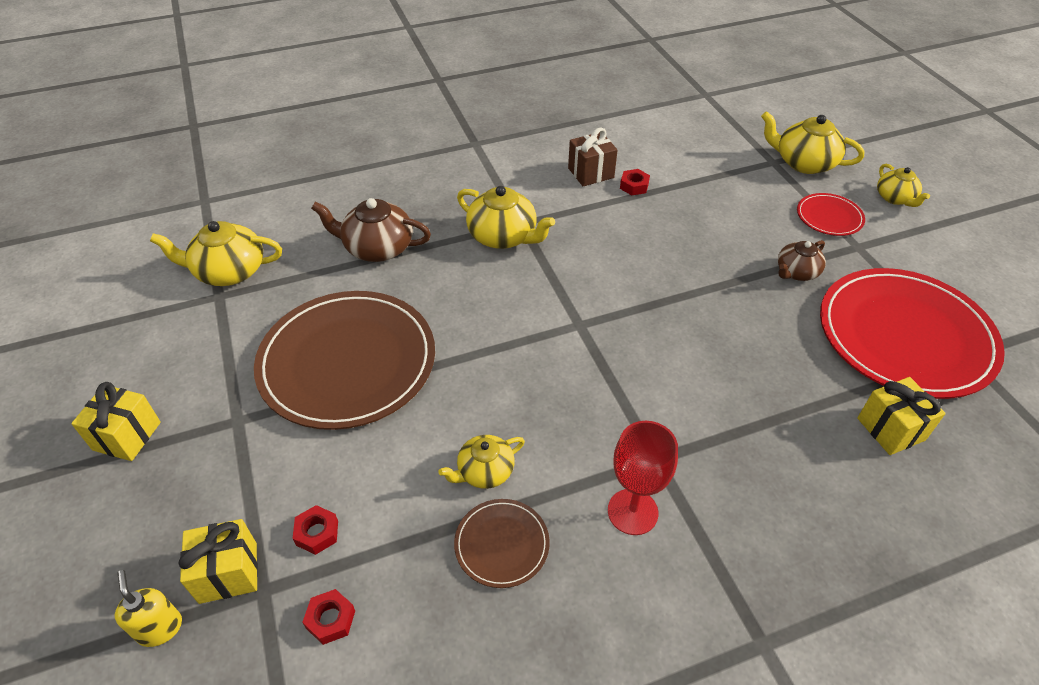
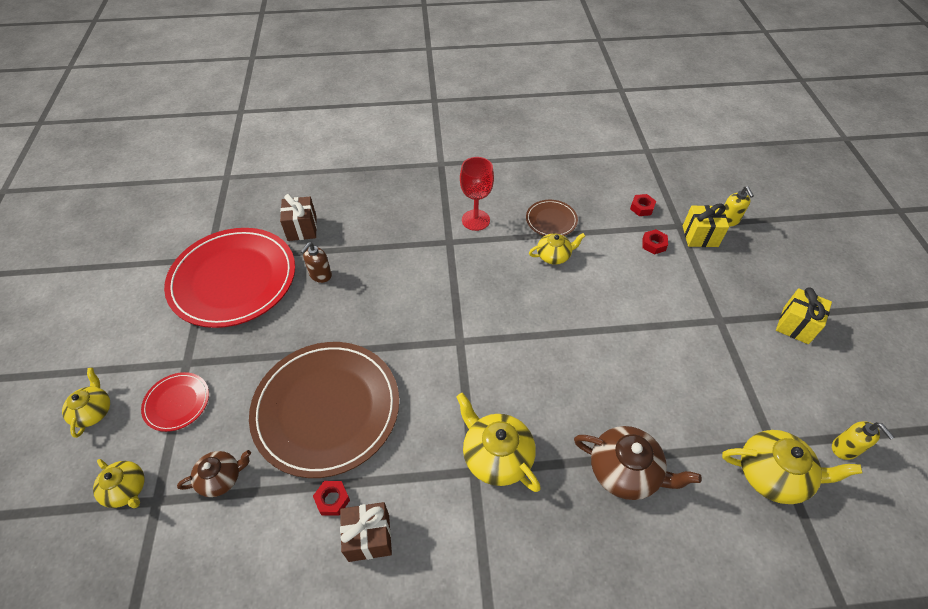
camera: 165 degrees left, 5 degrees up
(140, 306) = (844, 448): none -> yellow soap dispenser
(347, 362) = (645, 348): brown plate -> brown plate (326, 409)
(796, 272) = (260, 349): brown teapot -> brown teapot (221, 478)
(802, 365) = (320, 275): none -> brown soap dispenser
(803, 163) = (126, 489): yellow teapot -> yellow teapot, size x0.62
(890, 429) = (302, 228): yellow gift -> brown gift

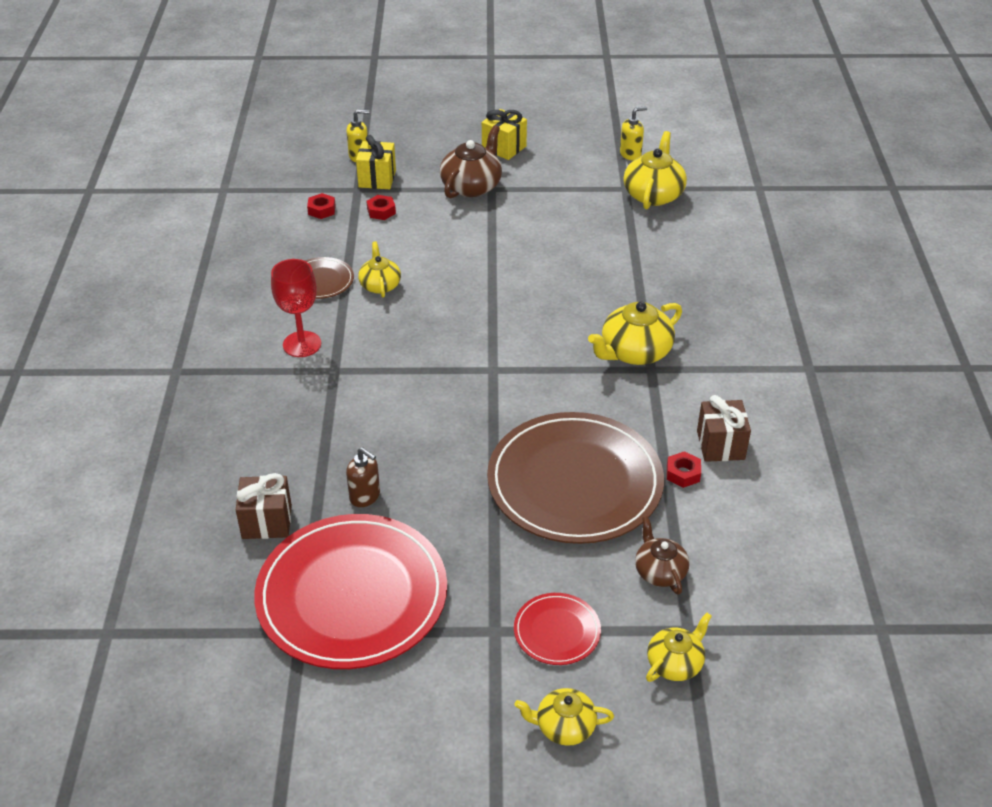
camera: 85 degrees left, 10 degrees down
(625, 471) = (650, 273): brown teapot -> brown teapot (472, 186)

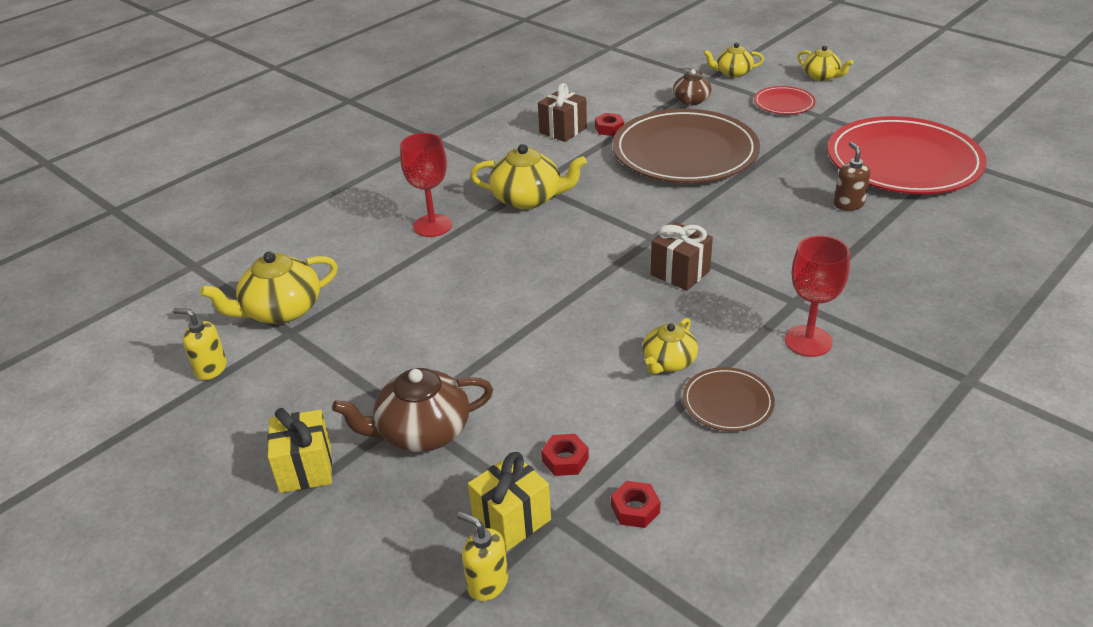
camera: 135 degrees left, 5 degrees down
(267, 521) = (942, 221): brown gift -> brown gift (680, 273)
(665, 291) = (432, 226): none -> red goblet

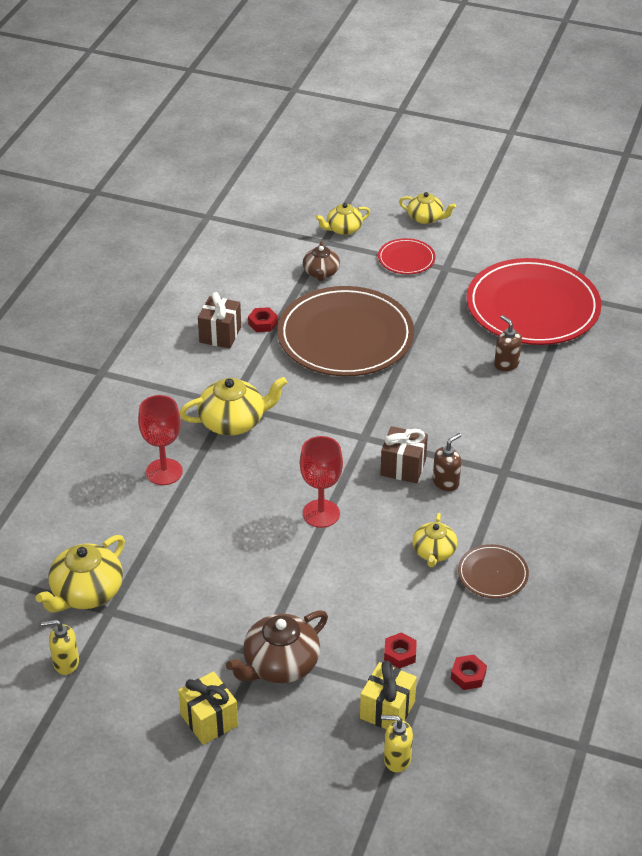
camera: 25 degrees left, 5 degrees up
(721, 297) = (446, 482): none -> brown soap dispenser
(808, 341) = (528, 505): red goblet -> red goblet (321, 513)

